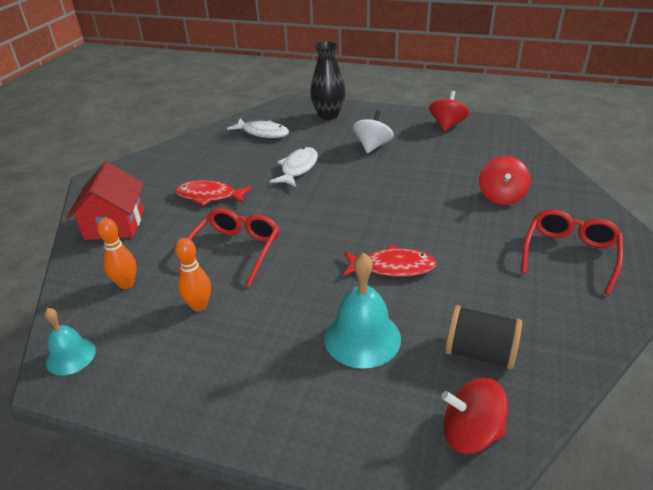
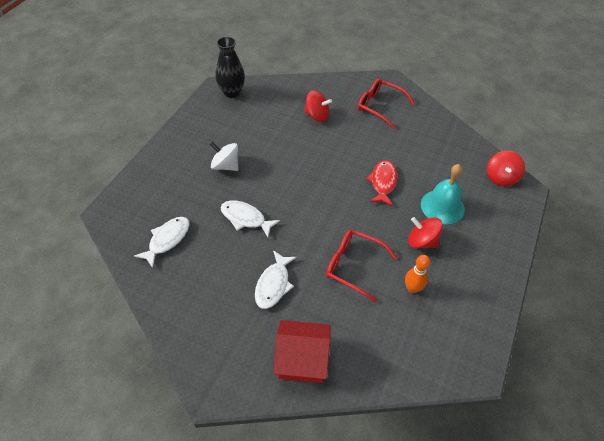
camera: 85 degrees left, 15 degrees up
(71, 356) = (458, 365): turquoise bell -> none
(126, 284) = (386, 338): orange bowling pin -> none
(209, 196) = (273, 284): red fish -> white fish
(328, 115) = (153, 186): black vase -> black vase (232, 92)
(447, 125) = (208, 116): red spinning top -> red spinning top (422, 241)
(479, 353) = (453, 162): black spool -> none

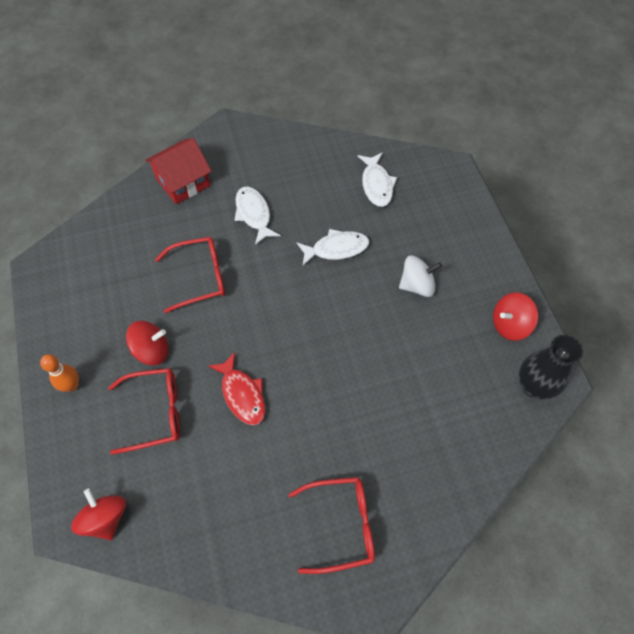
camera: 140 degrees right, 10 degrees up
(317, 116) = (401, 435): red spinning top -> red spinning top (509, 324)
(412, 288) = (132, 295): orange bowling pin -> orange bowling pin (72, 385)
(442, 206) = (155, 412): turquoise bell -> red glasses

